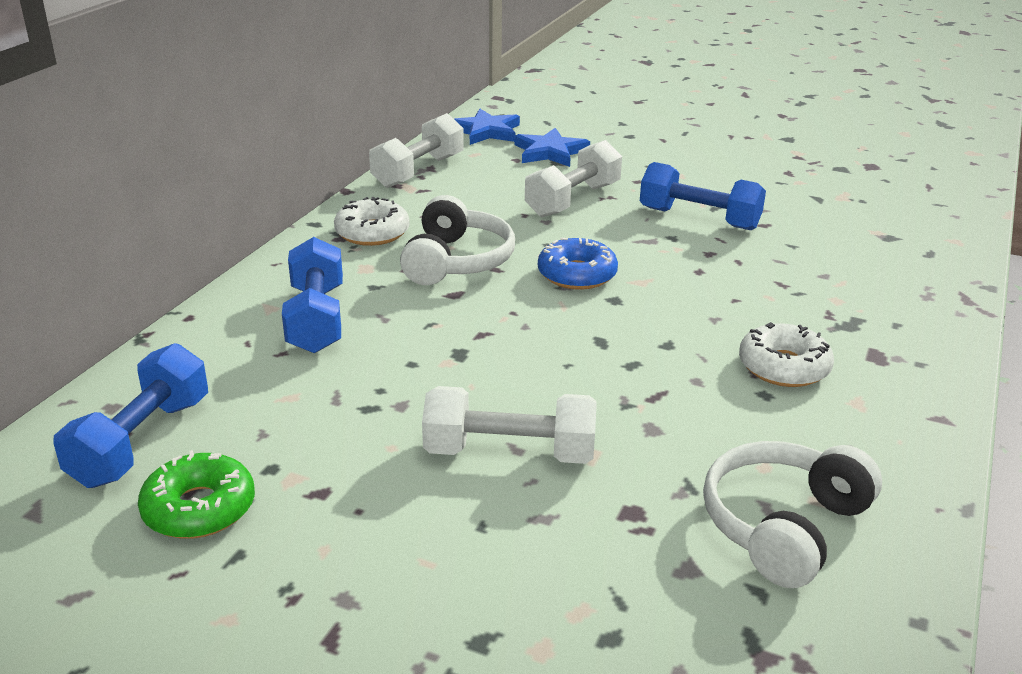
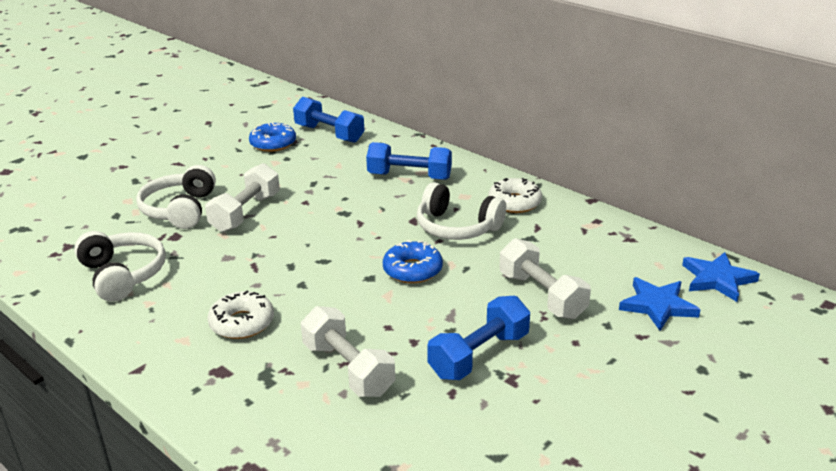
camera: 110 degrees right, 0 degrees up
(199, 508) = (273, 144): green donut -> blue donut
(418, 171) = (622, 232): white dumbbell -> white dumbbell (348, 369)
(540, 543) = (180, 210): none -> white headphones

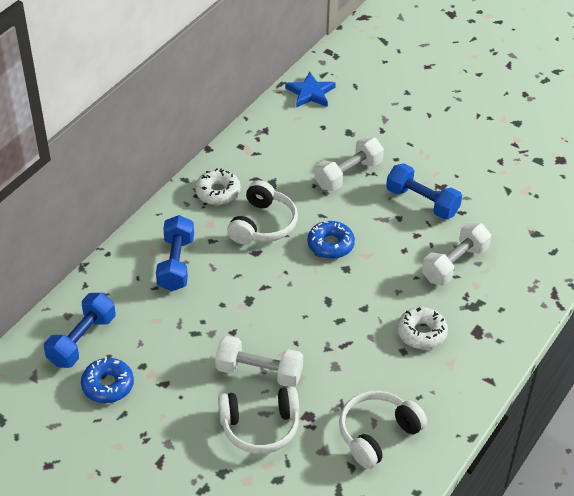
camera: 100 degrees left, 15 degrees up
(658, 306) = (347, 121): blue star -> none

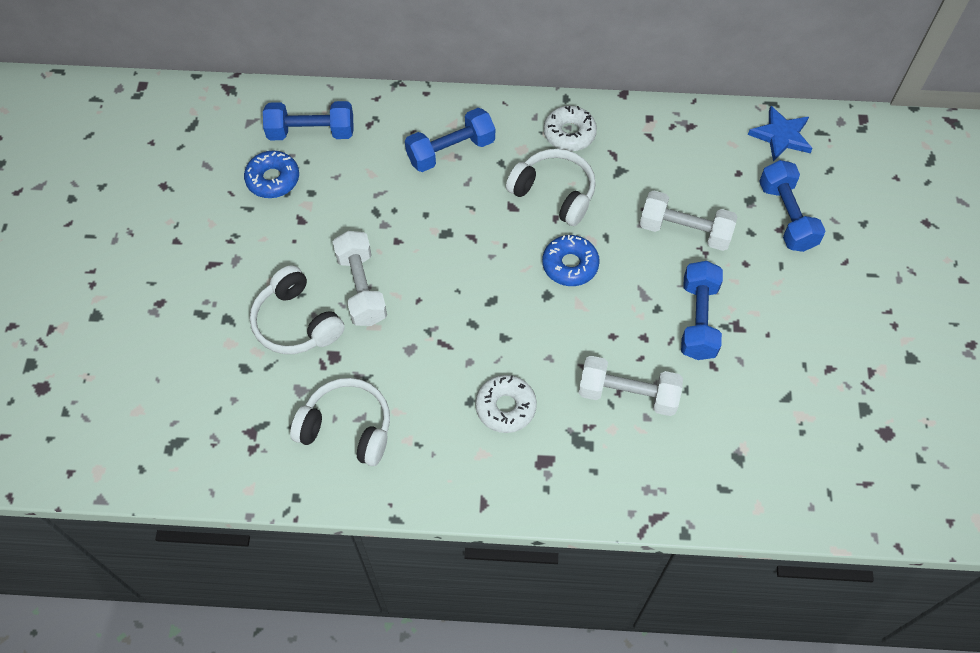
camera: 60 degrees right, 15 degrees up
(263, 224) = (554, 193): white headphones -> white headphones turned 135 degrees counterclockwise
(375, 122) = (786, 216): none -> blue dumbbell

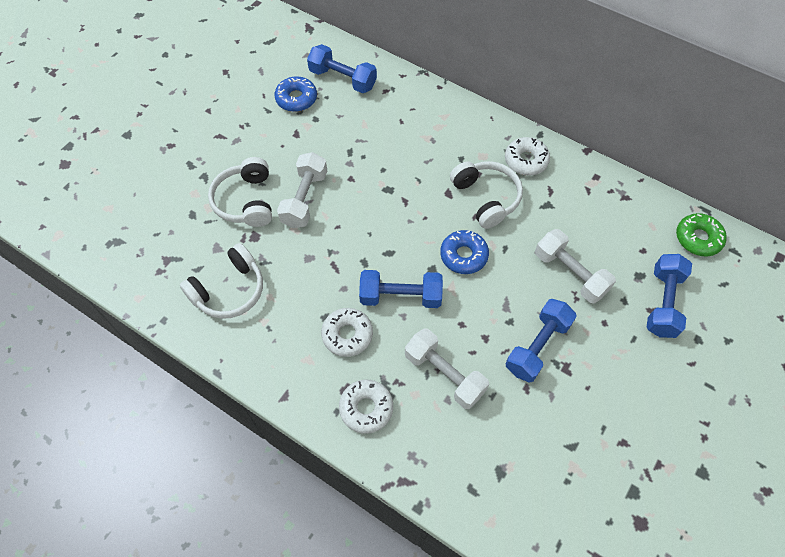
camera: 30 degrees right, 0 degrees up
(347, 428) = (229, 290): white headphones -> white headphones turned 90 degrees clockwise
(451, 151) = (430, 134): blue dumbbell -> blue dumbbell (400, 296)
(573, 469) = (366, 408): none -> white donut
(781, 136) = (698, 238): blue star -> green donut

